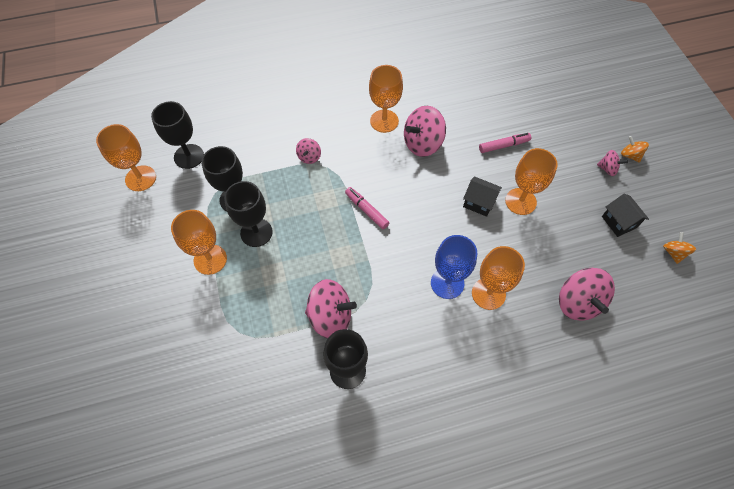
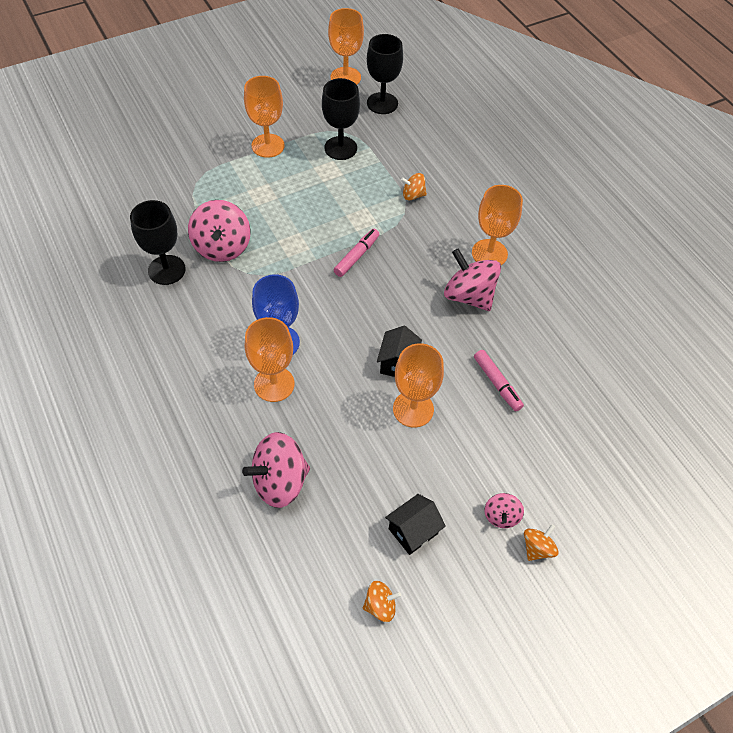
camera: 75 degrees right, 5 degrees down
(256, 232) = (306, 172): black goblet -> none
(309, 157) = (413, 195): pink spinning top -> orange spinning top

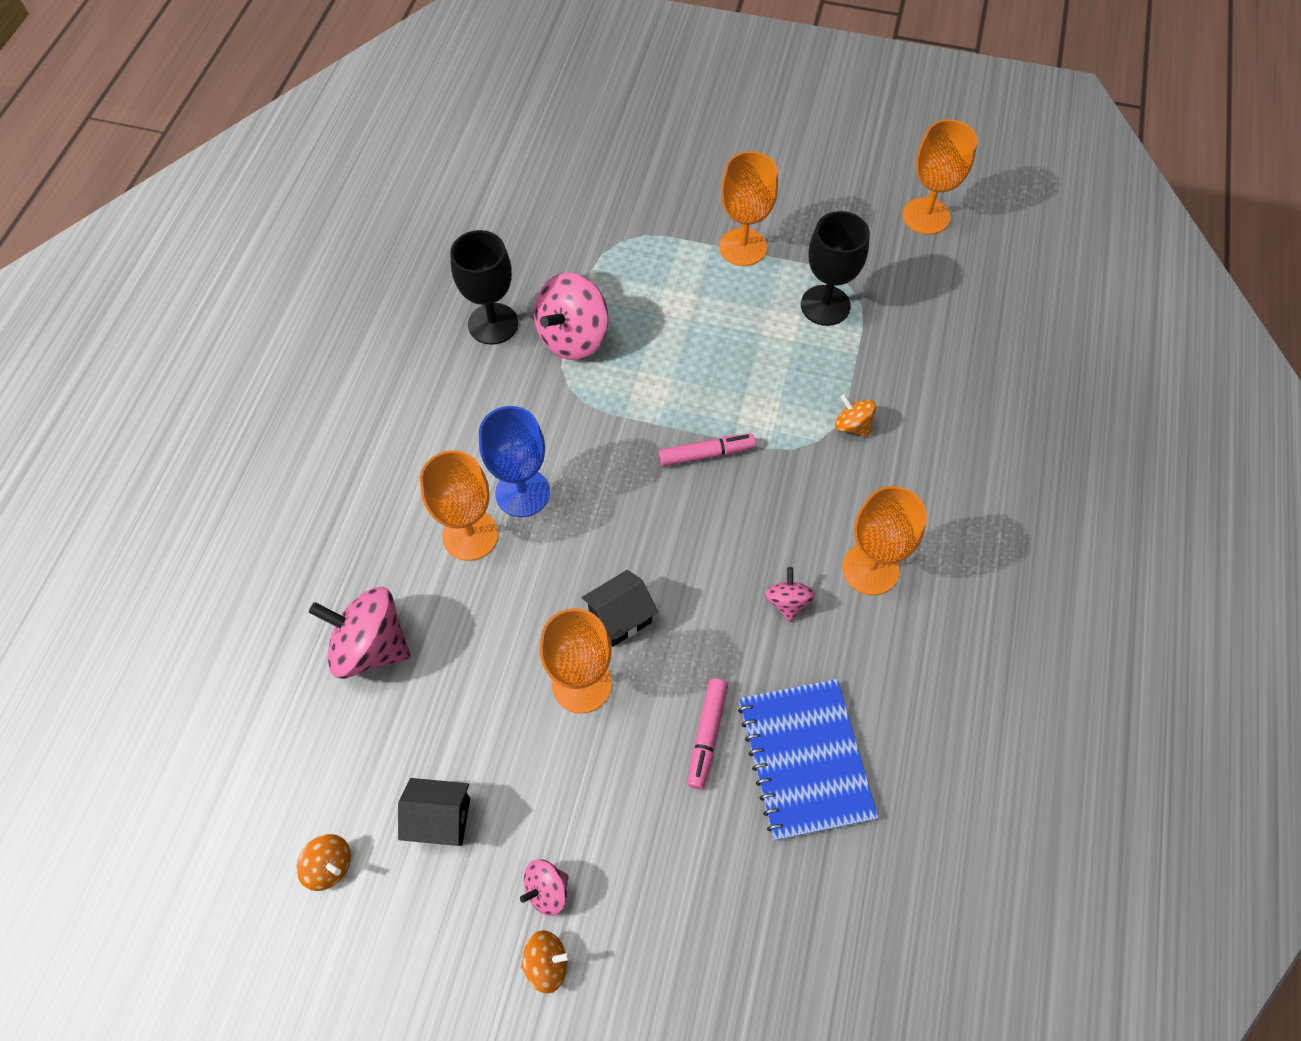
camera: 45 degrees right, 5 degrees up
(382, 103) = (938, 279): black goblet -> none
(469, 296) = (787, 602): pink spinning top -> pink spinning top, size x0.52
(550, 358) = (805, 759): none -> blue notebook

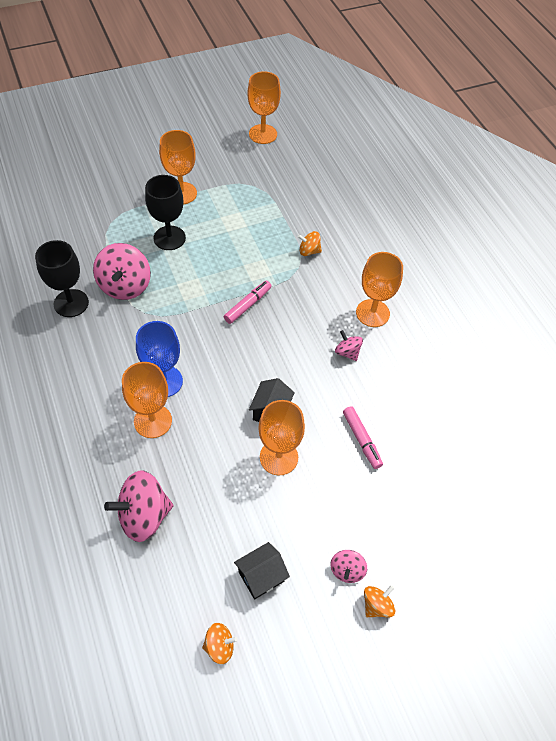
camera: 40 degrees left, 5 degrees down
(805, 759) = (416, 420): blue notebook -> none
(825, 305) = (248, 201): black goblet -> black goblet (169, 238)

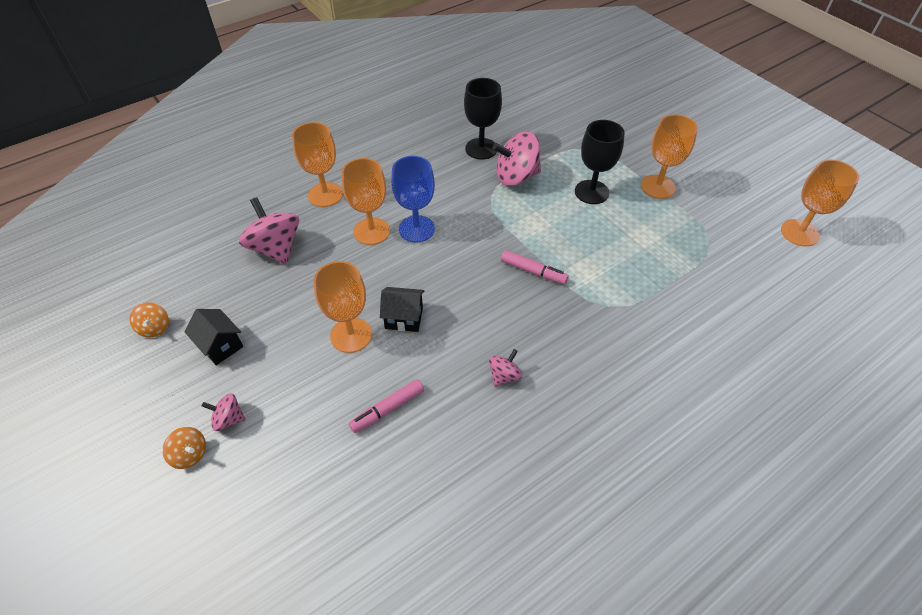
camera: 80 degrees right, 5 degrees down
(309, 251) = (639, 311): orange spinning top -> none
(372, 313) = (574, 394): orange goblet -> orange goblet (325, 195)

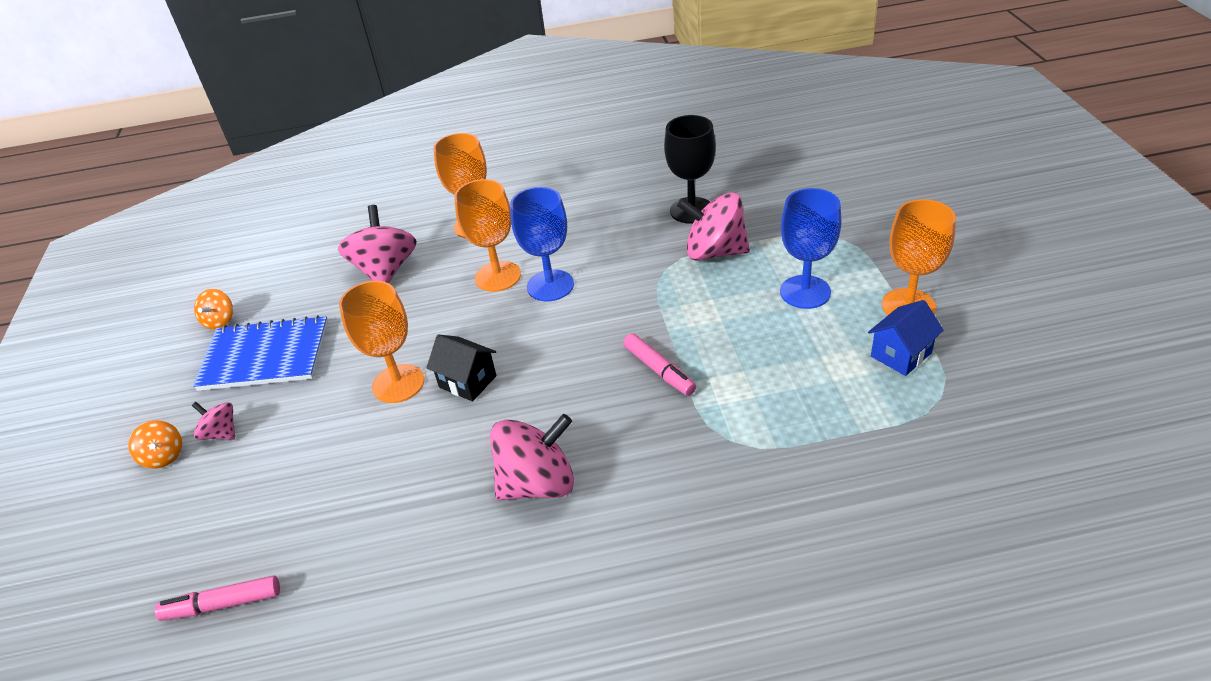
camera: 30 degrees right, 10 degrees down
(220, 346) = (265, 356): black house -> blue notebook
(387, 409) = (380, 477): pink marker -> pink marker (222, 604)
(504, 376) = (537, 483): pink spinning top -> pink spinning top, size x1.93
(591, 192) = (805, 292): black goblet -> blue goblet
(672, 220) = (901, 354): none -> blue house
(799, 233) = (1106, 422): orange goblet -> none

